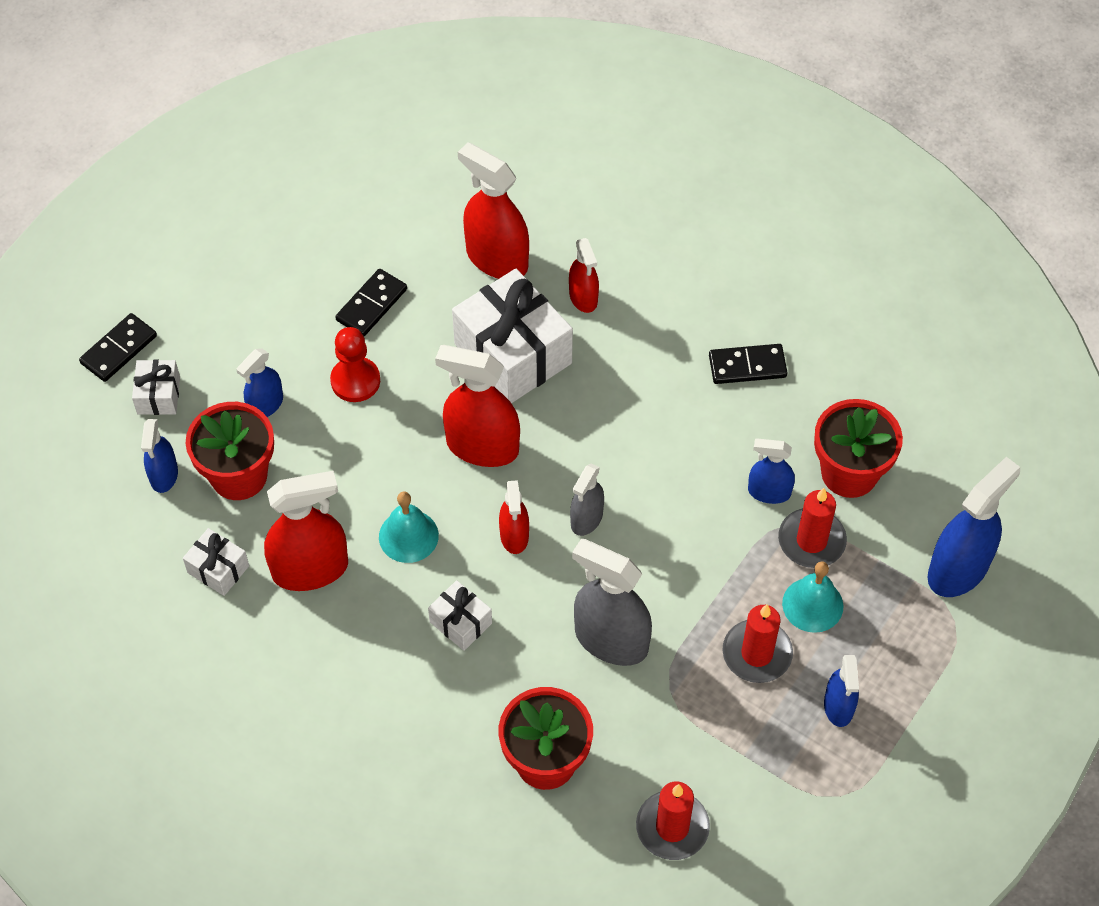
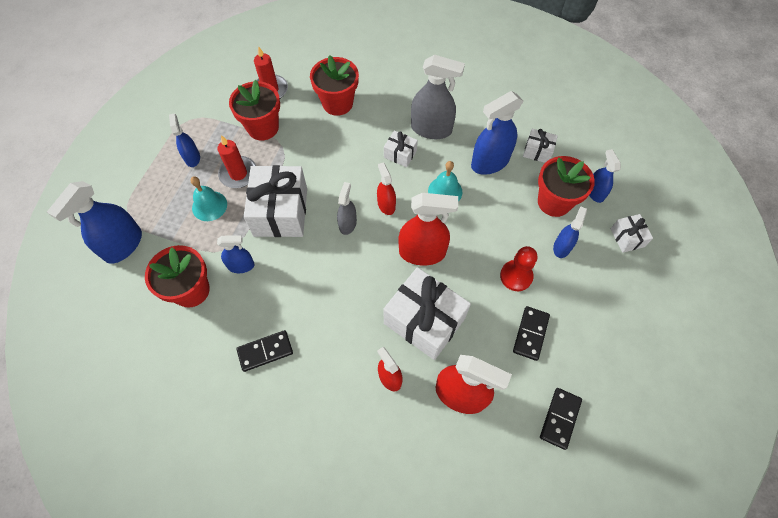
camera: 165 degrees right, 5 degrees up
(119, 350) = (669, 261): black domino -> black domino (560, 418)
(310, 569) = (490, 162): red spray bottle -> blue spray bottle
(611, 640) = (318, 163): grey spray bottle -> grey spray bottle (431, 129)
(693, 565) = (280, 212): none -> white gift
(700, 740) = (263, 128): none -> red flower pot
(811, 540) = (212, 242): red candle -> none

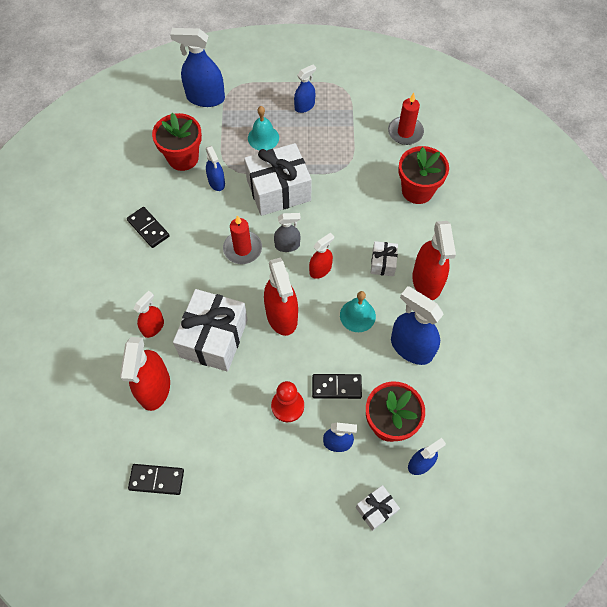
camera: 70 degrees right, 0 degrees up
(238, 174) = (303, 145): red candle -> red candle (242, 249)
(263, 128) = (360, 143): red flower pot -> none
(431, 129) = (427, 281): grey spray bottle -> red spray bottle
(530, 333) = (231, 434): black domino -> black domino (336, 387)
(537, 151) = (447, 391): white gift -> none

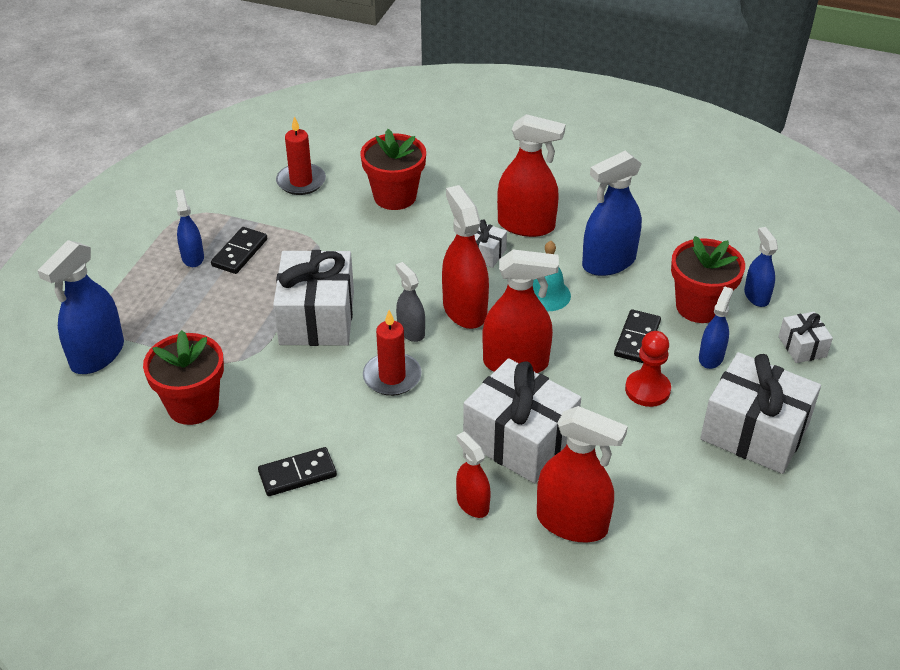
camera: 70 degrees left, 20 degrees down
(156, 479) = (712, 549): black domino -> black domino (239, 252)
(216, 182) = (262, 378): blue spray bottle -> none
(263, 138) = (217, 311): turquoise bell -> none
(272, 488) = (754, 432): none -> white gift
(287, 245) = (411, 331): grey spray bottle -> grey spray bottle turned 45 degrees counterclockwise
(320, 270) = (464, 310): red spray bottle -> red spray bottle, size x1.75

